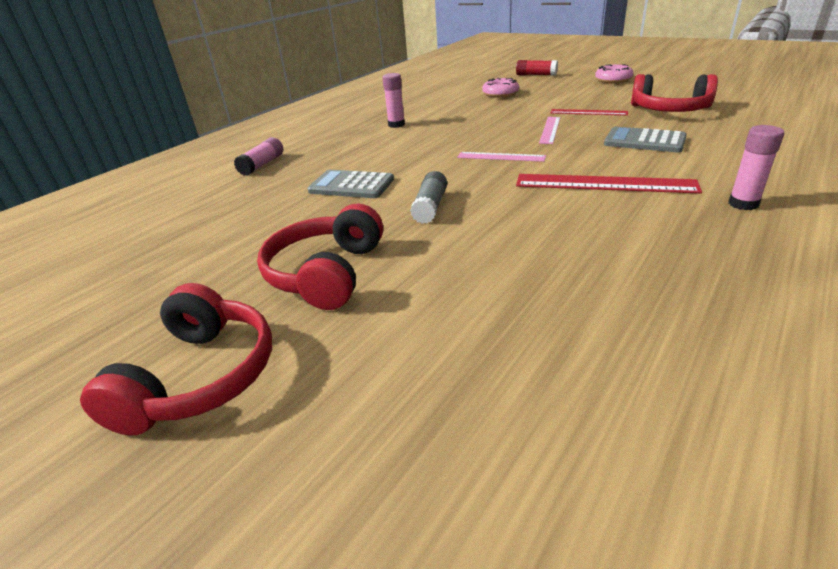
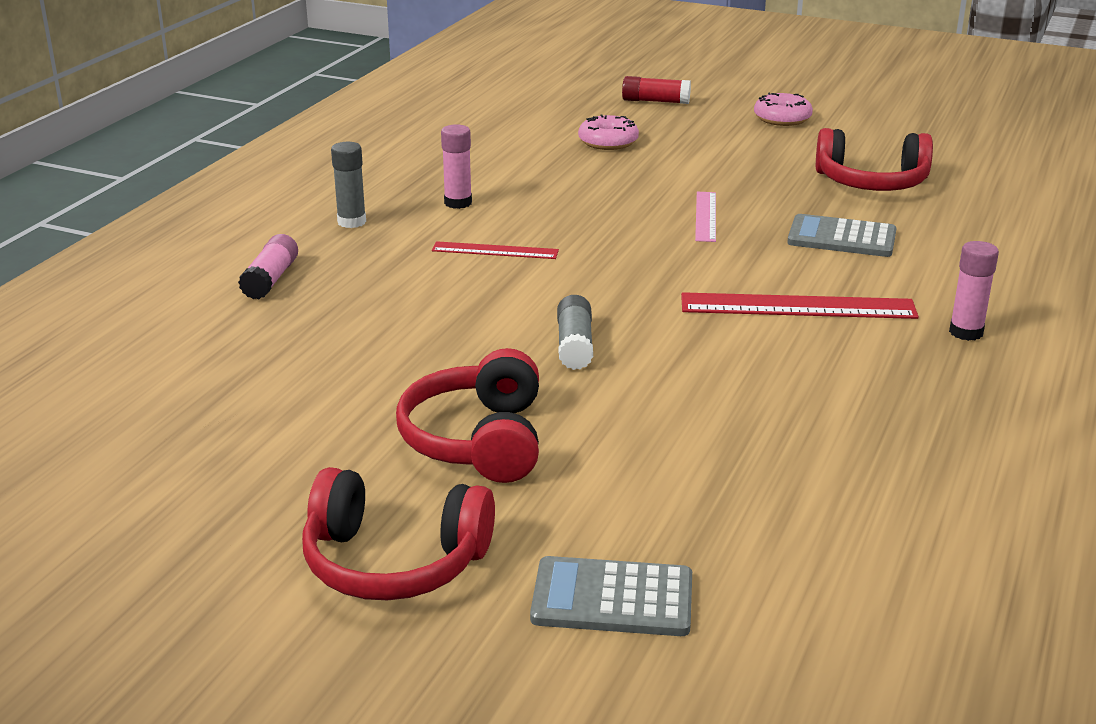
camera: 15 degrees left, 5 degrees down
(200, 377) = (394, 562): red headphones -> red headphones turned 105 degrees clockwise
(329, 135) = (351, 222): none -> grey glue stick
(351, 185) = (441, 314): grey calculator -> grey calculator (612, 598)
(501, 157) = (646, 264): pink ruler -> none
(588, 112) = (755, 184): red ruler -> red ruler (495, 251)

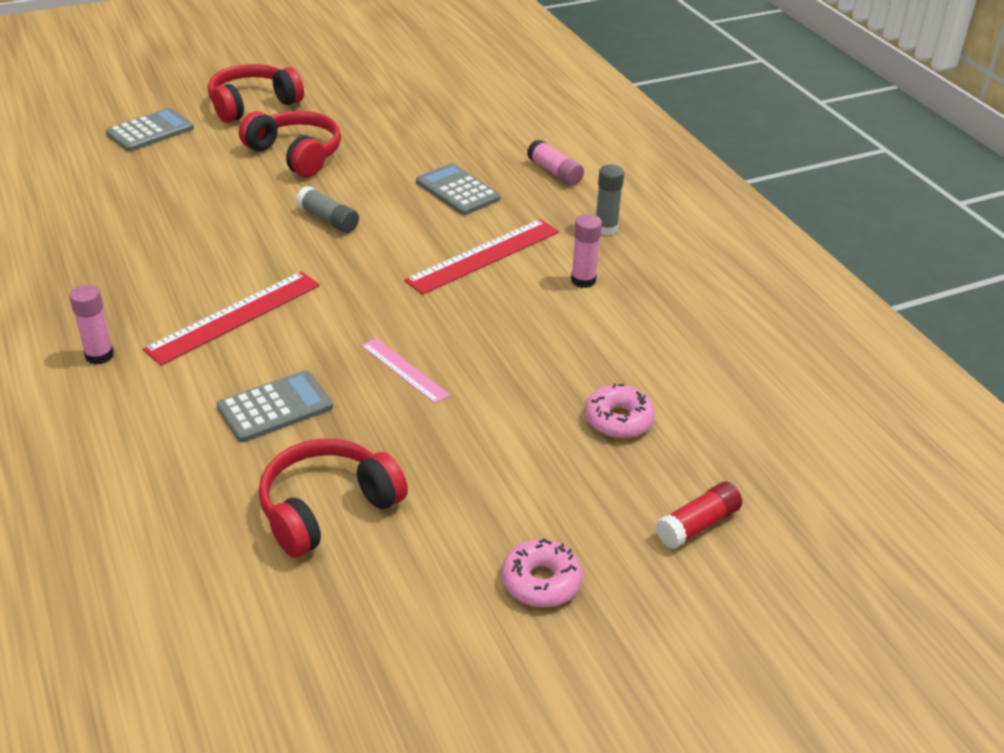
camera: 130 degrees right, 10 degrees up
(395, 309) = (457, 190): none -> grey calculator
(495, 251) = (483, 256): red ruler -> red ruler, size x1.71

